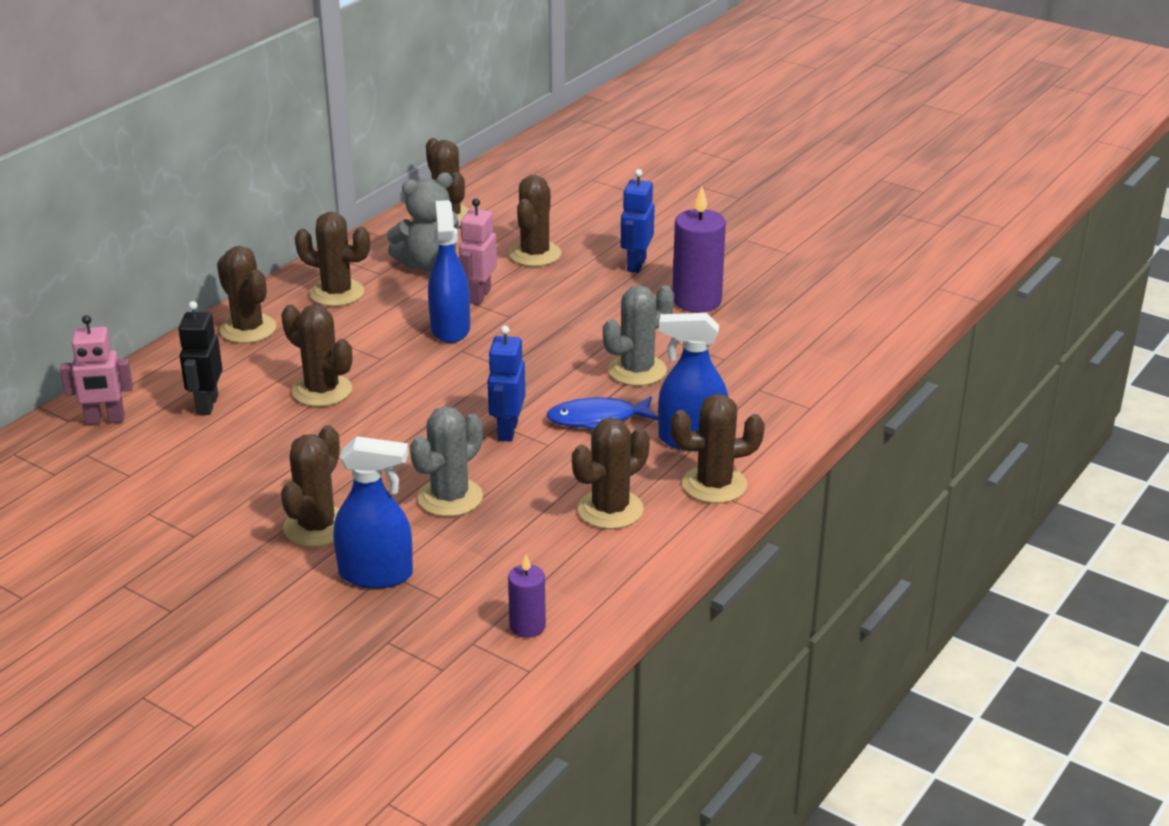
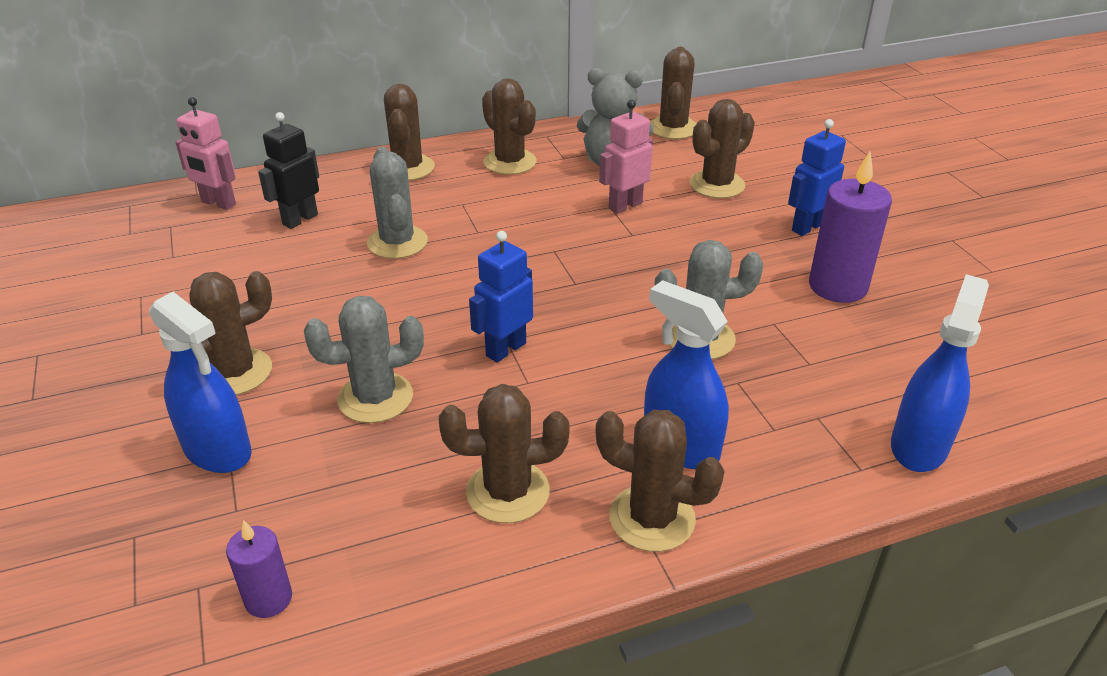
camera: 35 degrees right, 5 degrees up
(322, 391) = (397, 242): brown cactus -> grey cactus
(450, 328) = (567, 226): blue spray bottle -> blue spray bottle (919, 445)
(597, 419) = (605, 375): blue fish -> none

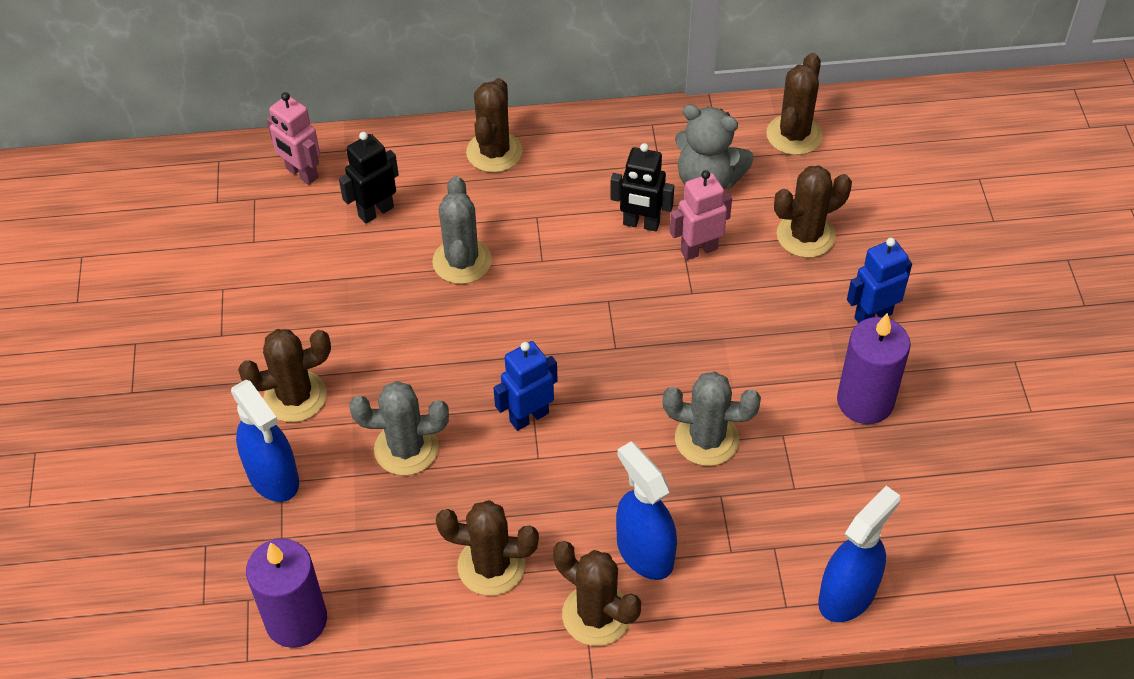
camera: 15 degrees right, 15 degrees up
(268, 599) = (296, 620): purple candle -> purple candle, size x1.80
(510, 162) = (601, 161): brown cactus -> none
(563, 196) = (641, 224): none -> black robot

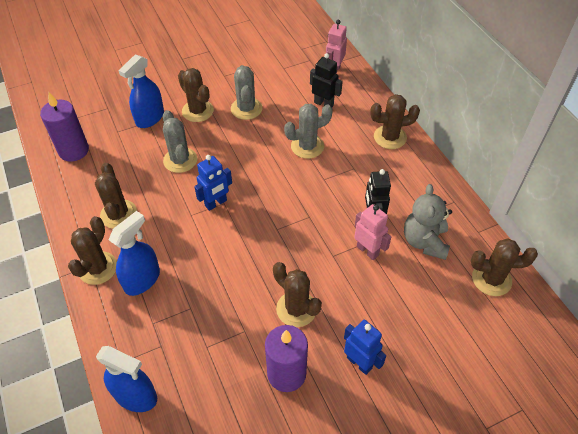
camera: 70 degrees right, 0 degrees up
(528, 416) = (216, 203): blue robot -> blue robot turned 105 degrees clockwise
(706, 439) = (228, 291): grey cactus -> grey cactus (246, 108)
(805, 235) = (408, 306): brown cactus -> brown cactus (296, 309)

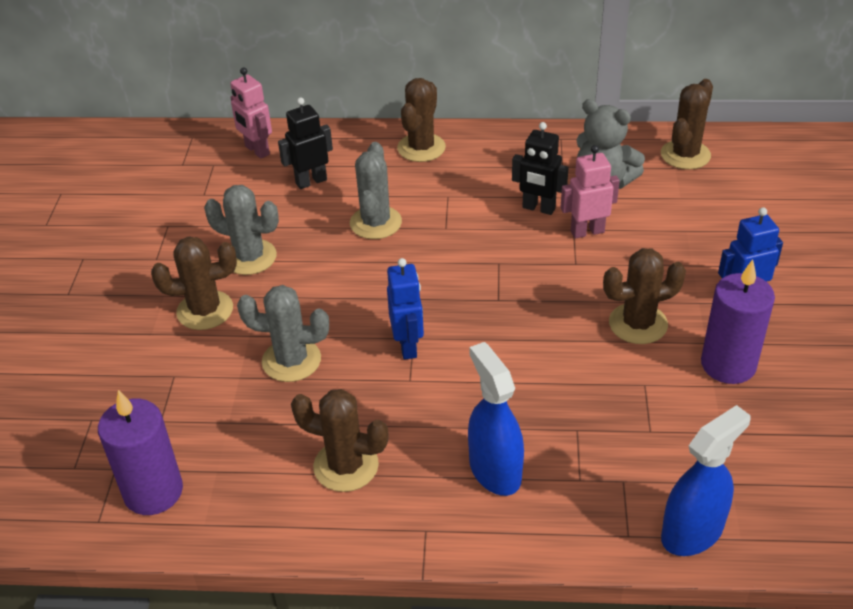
camera: 60 degrees left, 10 degrees down
(98, 268) = (437, 521): brown cactus -> none
(150, 118) = (167, 371): blue spray bottle -> none

